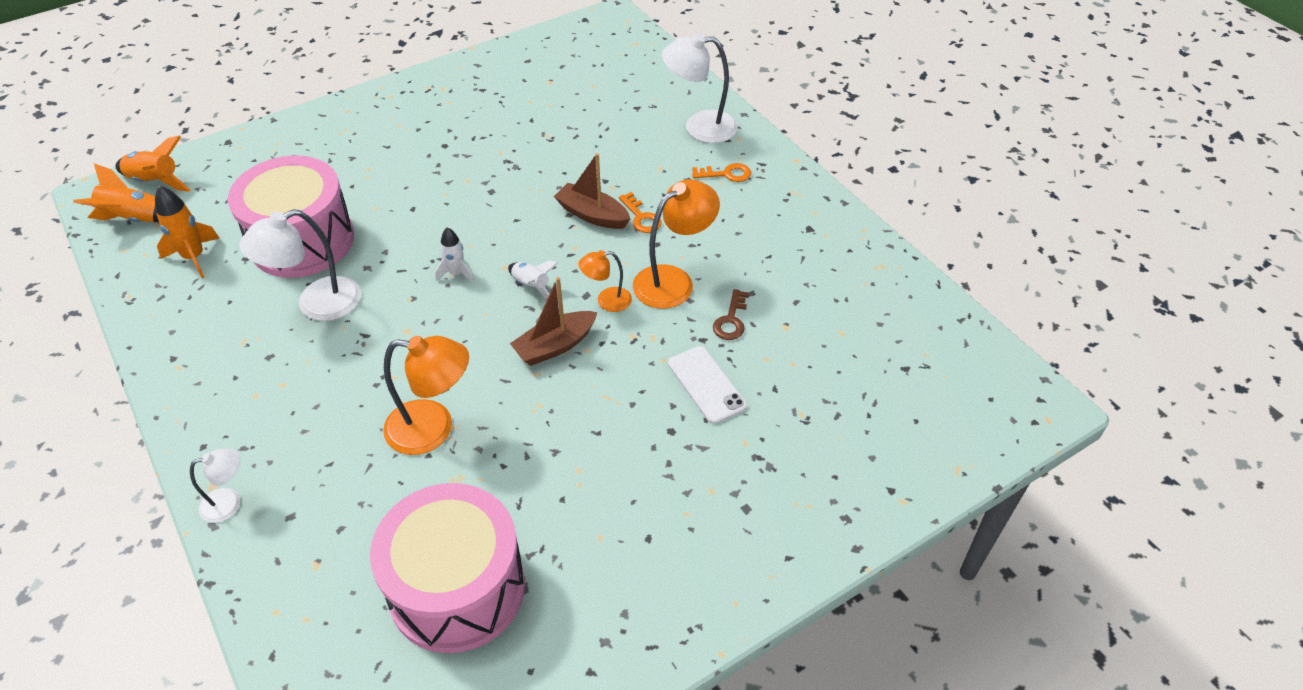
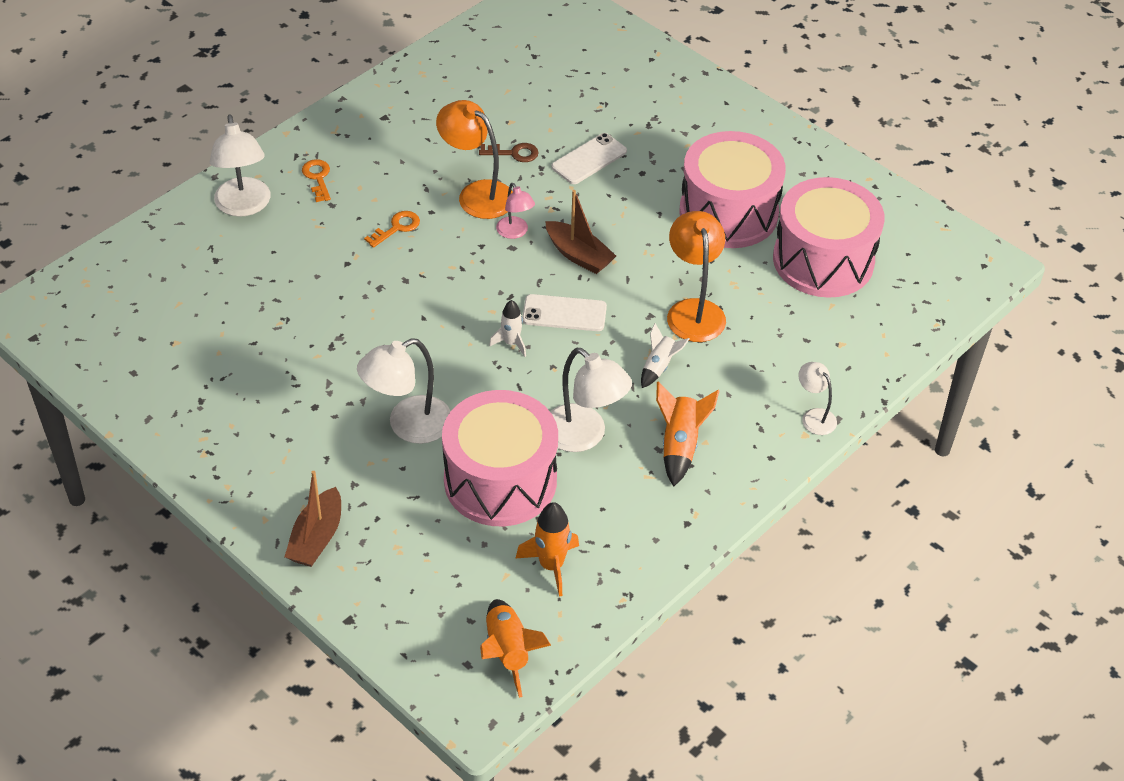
camera: 105 degrees left, 0 degrees up
(155, 182) = (439, 662): orange rocket -> orange rocket (680, 445)
(394, 194) = (408, 425): none -> white lamp
(477, 319) = (564, 313): none -> white phone
(531, 286) = (511, 286): white rocket -> white rocket (659, 367)
(576, 503) = (728, 213): none -> pink drum
(592, 215) = (402, 263): brown boat -> brown boat (317, 538)
(607, 301) = (515, 232): orange lamp -> pink lamp

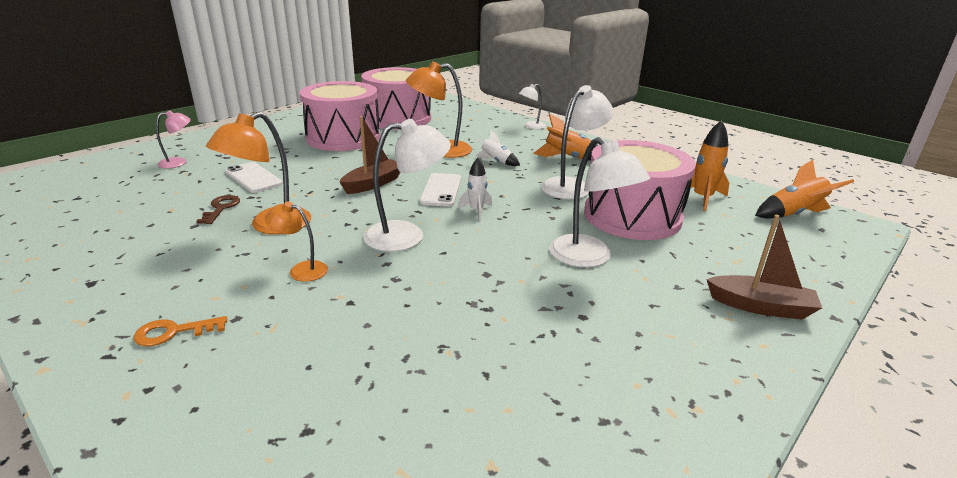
camera: 90 degrees left, 20 degrees down
(244, 206) = (192, 405): white lamp -> white lamp (407, 235)
(397, 228) = (301, 270): orange key -> orange lamp
(515, 232) = (335, 208): pink lamp -> pink lamp (179, 162)

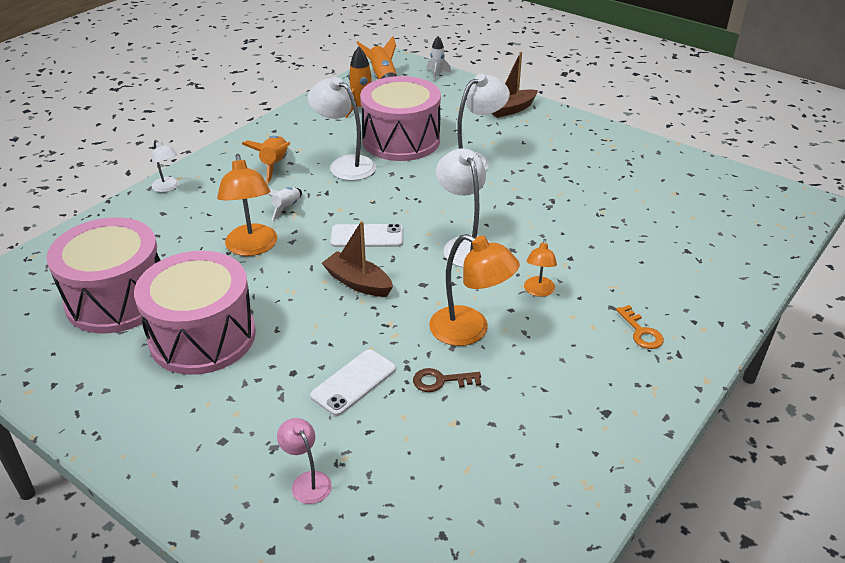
camera: 95 degrees left, 10 degrees up
(476, 211) = (409, 213): white rocket -> white rocket (437, 74)
(760, 306) = (511, 109): brown boat -> brown boat turned 135 degrees counterclockwise

